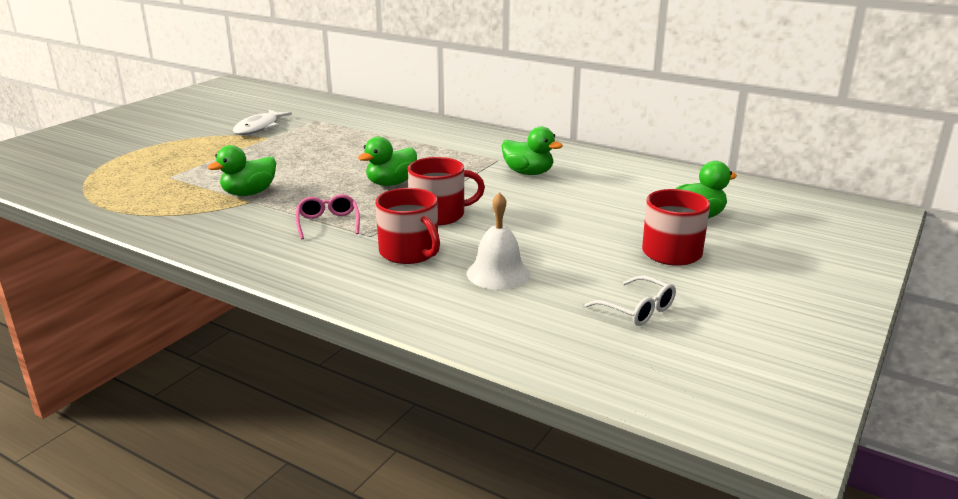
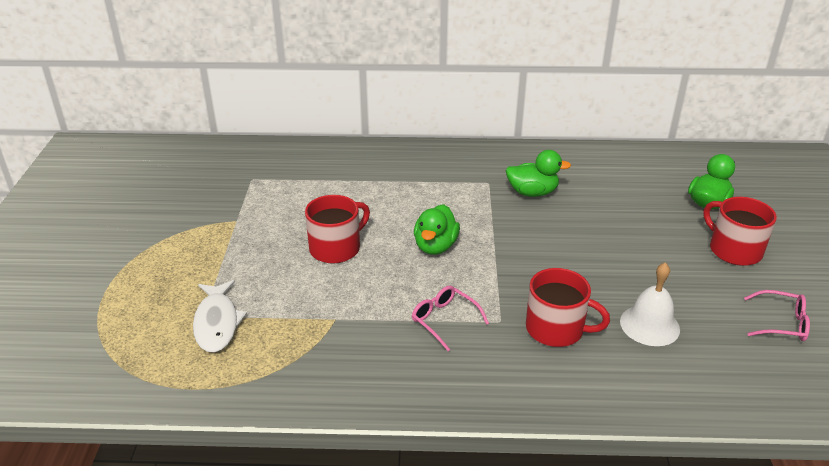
camera: 30 degrees left, 10 degrees up
(249, 193) = (319, 308): green duck -> none
(259, 128) = (206, 209): white fish -> white fish (217, 323)
(439, 215) = (524, 272): red mug -> red mug (336, 248)
(637, 310) = (781, 323): white glasses -> pink glasses

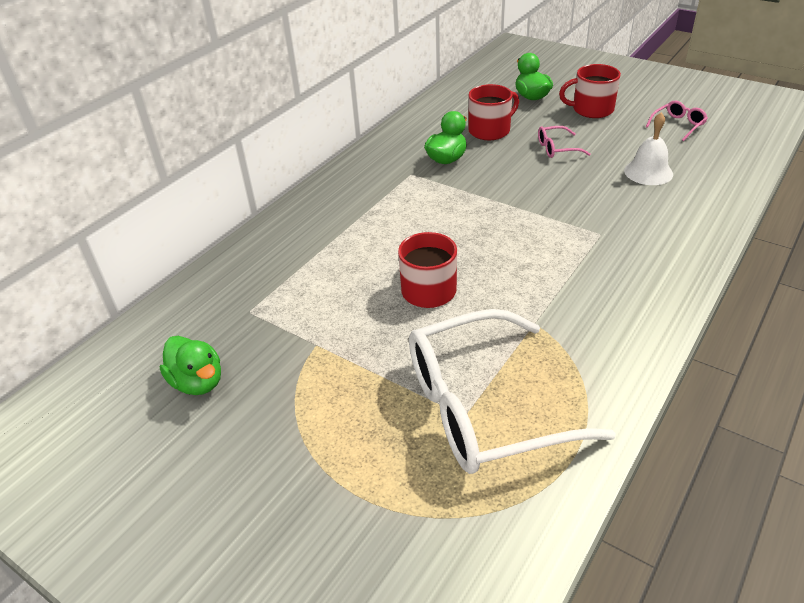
camera: 55 degrees left, 5 degrees up
(217, 323) = (484, 407): white fish -> white glasses
(435, 246) = (476, 232): green duck -> green duck (198, 382)
(444, 320) = (580, 261): pink glasses -> pink glasses (557, 148)
(556, 329) = (626, 212): red mug -> red mug (490, 130)

